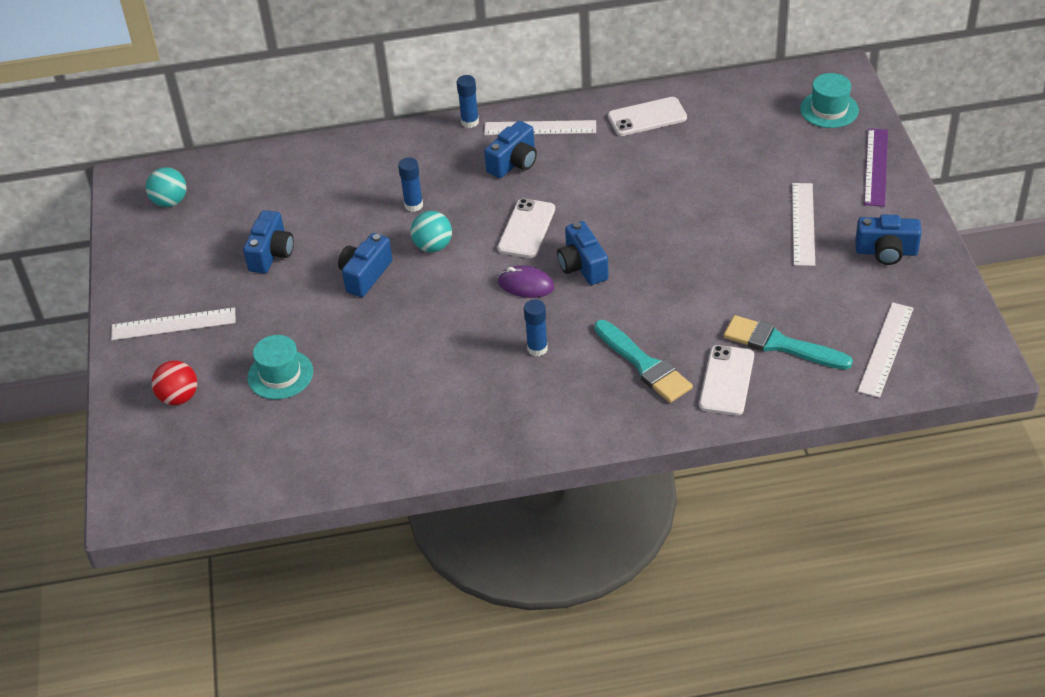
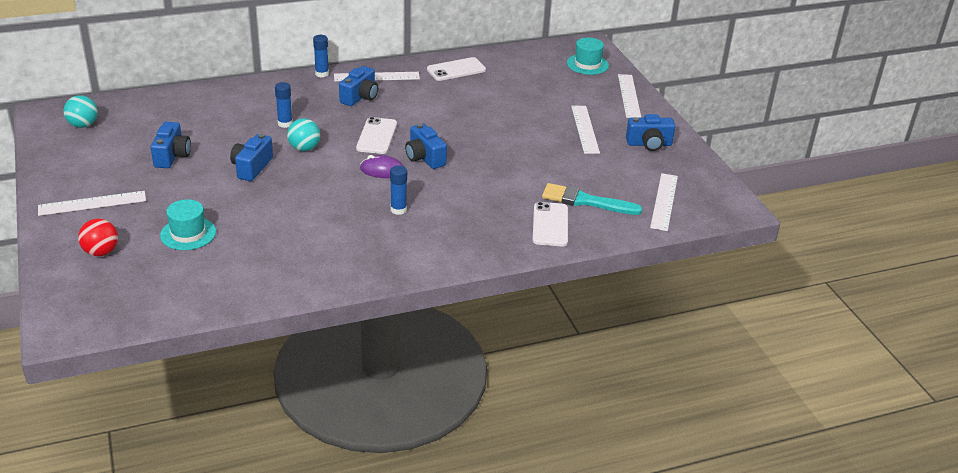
camera: 15 degrees left, 10 degrees down
(644, 365) = (484, 217): turquoise brush -> none
(876, 167) = (629, 96): purple ruler -> white ruler

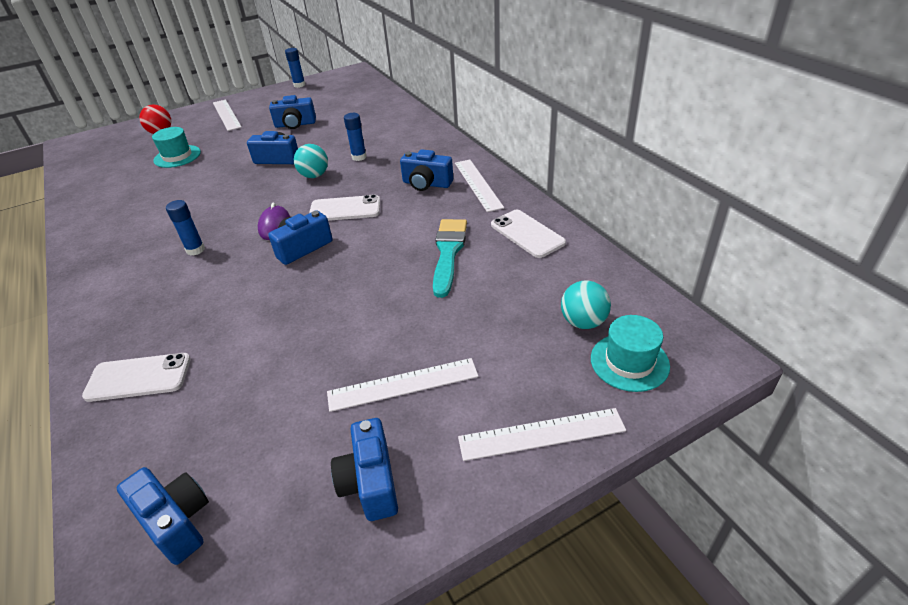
camera: 85 degrees right, 5 degrees up
(83, 125) = (337, 86): turquoise ball -> turquoise ball (583, 322)
(322, 74) = (467, 154): blue glue stick -> blue glue stick (299, 85)
(585, 201) = (191, 409): turquoise brush -> turquoise brush (448, 253)
(664, 201) = (176, 521): white ruler -> blue camera

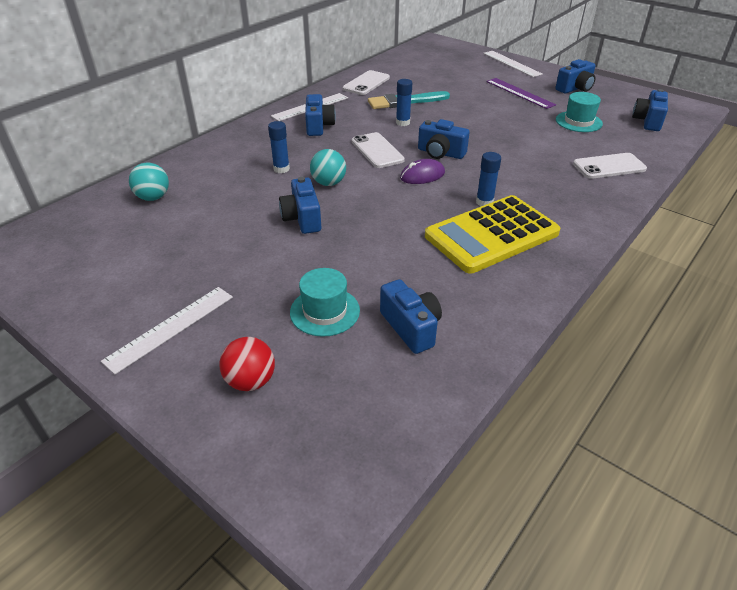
camera: 115 degrees left, 0 degrees up
(138, 377) = (609, 166): white phone -> white phone turned 75 degrees counterclockwise
(153, 239) = (492, 235): none -> yellow calculator
(295, 124) = (204, 239): blue camera -> blue camera (411, 327)
(299, 85) = (43, 291): blue glue stick -> blue glue stick (403, 123)
(403, 385) = (520, 93): white ruler -> purple ruler
(583, 322) = (435, 63): turquoise ball -> turquoise ball (153, 197)
(629, 362) = (453, 53): turquoise hat -> turquoise hat (578, 122)

